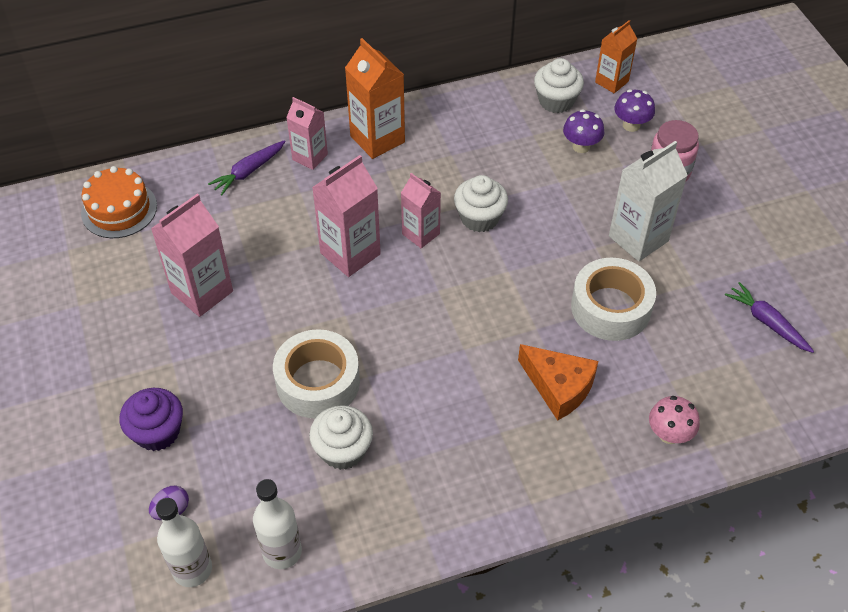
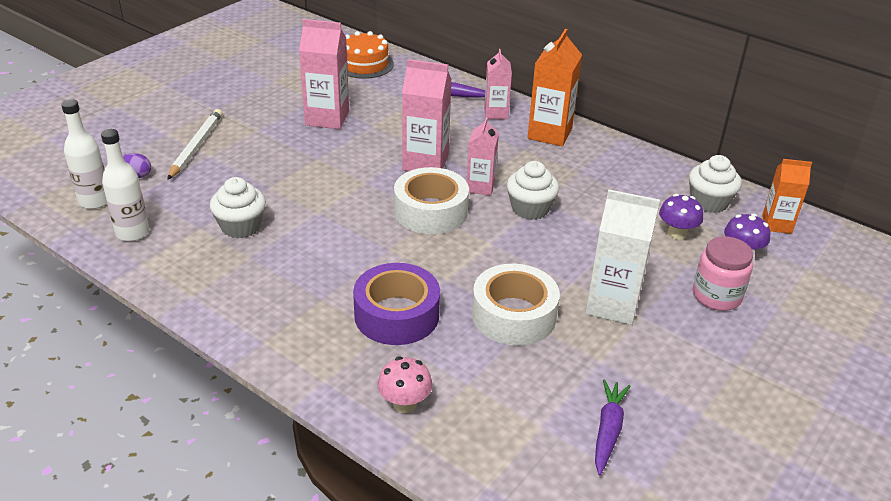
camera: 55 degrees right, 15 degrees down
(157, 432) = (196, 146): purple cupcake -> white pencil
(318, 382) = (293, 193): white tape -> white tape (430, 211)
(559, 387) = (397, 315): orange cheese -> purple tape

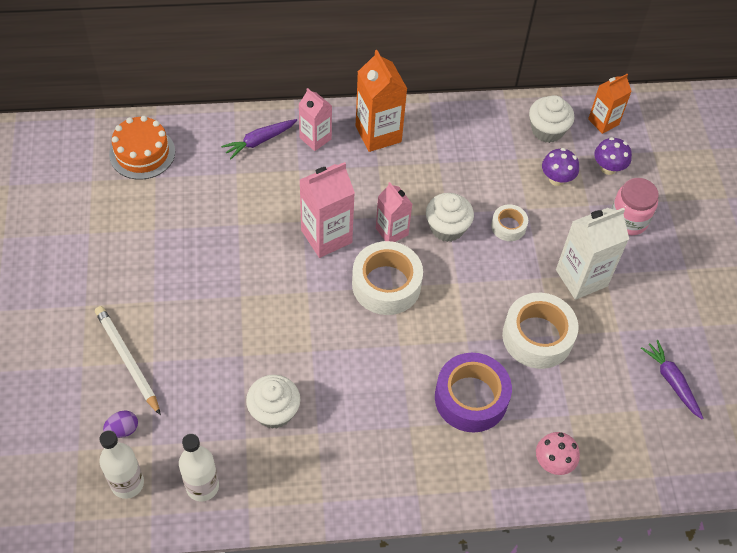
camera: 45 degrees left, 20 degrees up
(327, 118) = (193, 244): pink carton -> none
(587, 237) = (508, 226): none -> white tape

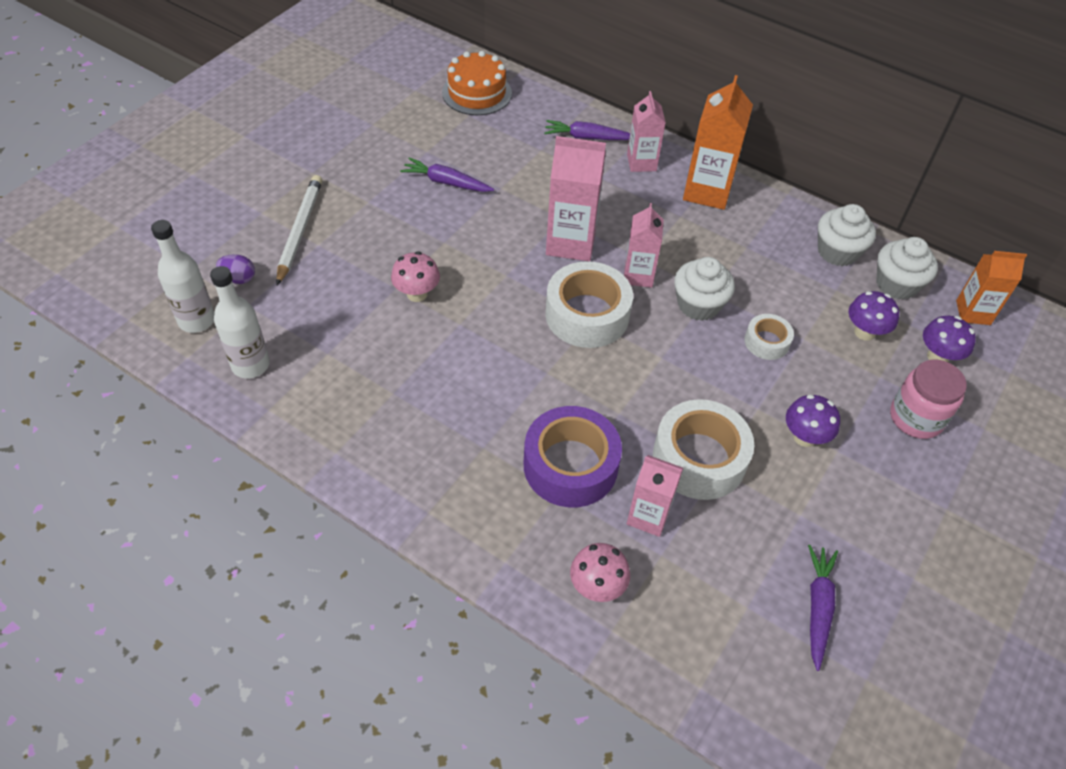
camera: 40 degrees right, 5 degrees down
(195, 246) = (446, 182): none -> purple carrot
(262, 349) = (417, 294): none -> pink mushroom
(274, 411) = (374, 349): white cupcake -> white cupcake (837, 252)
(542, 396) = (648, 516): none -> pink carton
(581, 278) = (804, 437): white carton -> purple mushroom

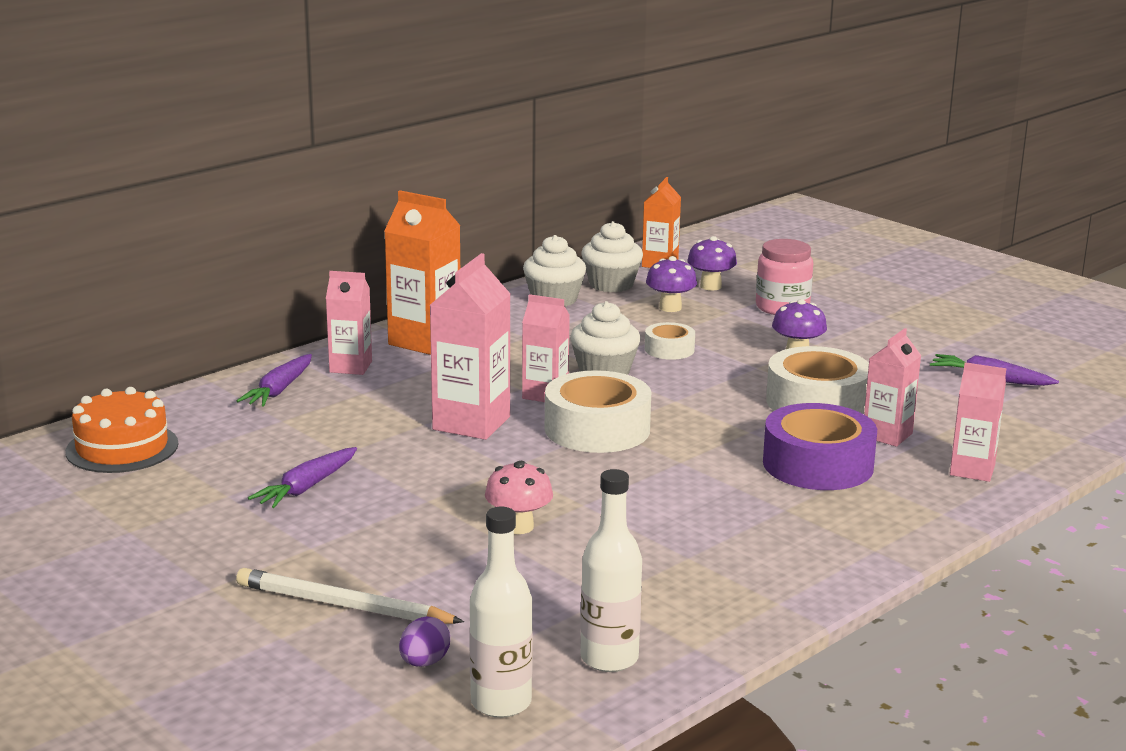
camera: 75 degrees left, 30 degrees down
(597, 587) = (972, 470): pink mushroom -> pink carton

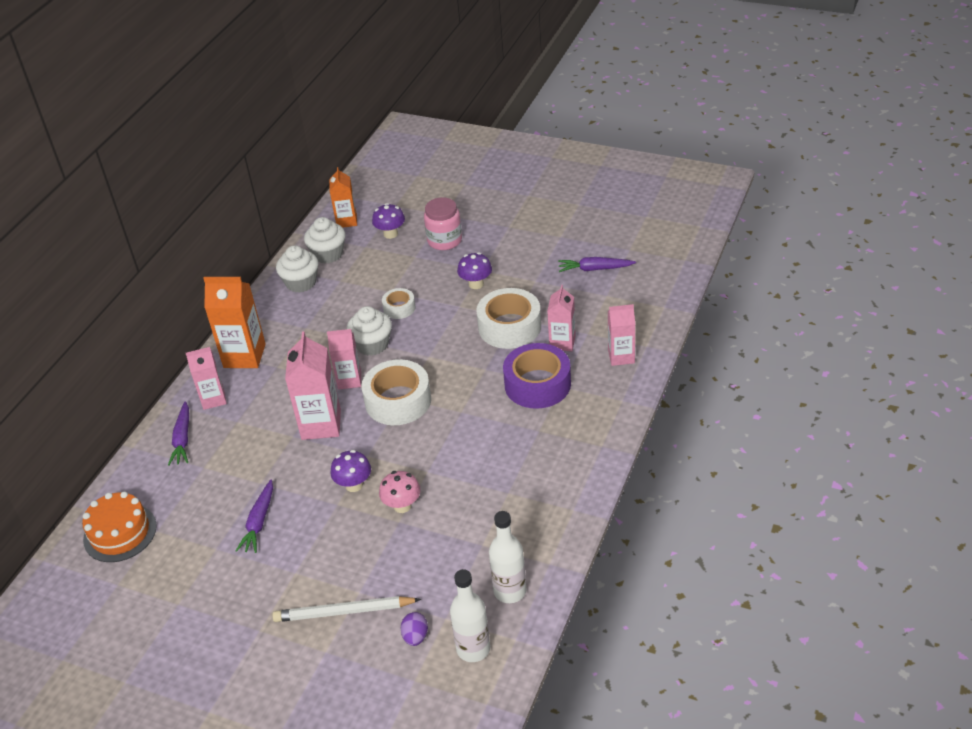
camera: 20 degrees left, 20 degrees up
(670, 308) = (377, 265): purple mushroom -> purple mushroom (354, 485)

